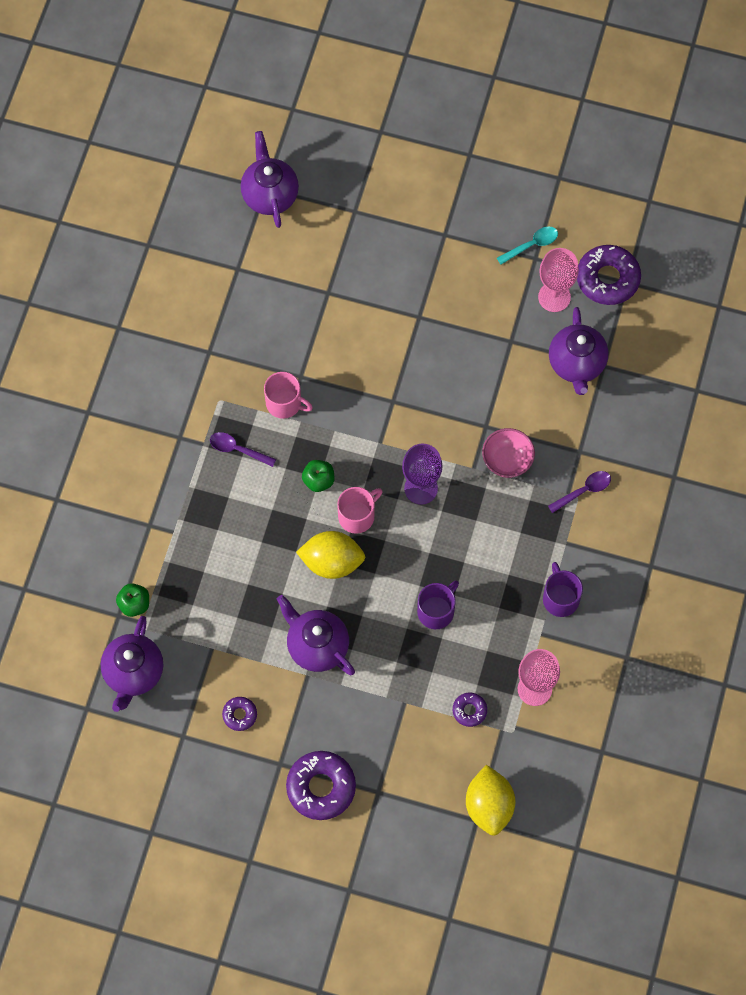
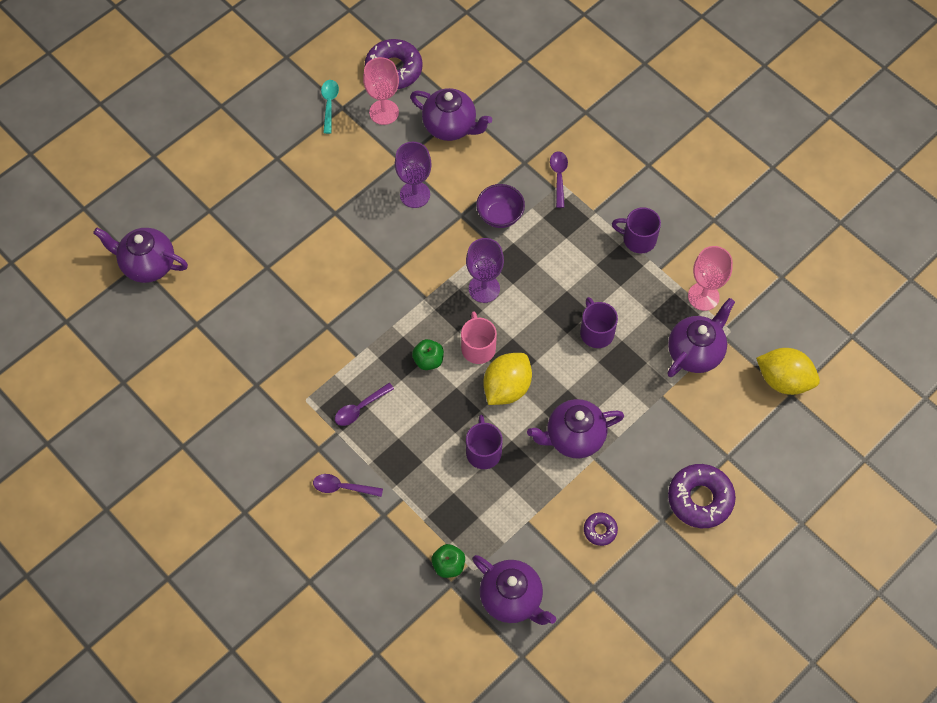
camera: 60 degrees left, 5 degrees down
(155, 477) = (342, 487): none -> purple spoon
(257, 575) = (483, 451): none -> purple mug
(285, 403) = (342, 350): pink mug -> none
(469, 710) = (695, 352): purple donut -> purple teapot
(482, 374) = (415, 194): none -> purple goblet
(507, 461) = (500, 216): pink bowl -> purple bowl

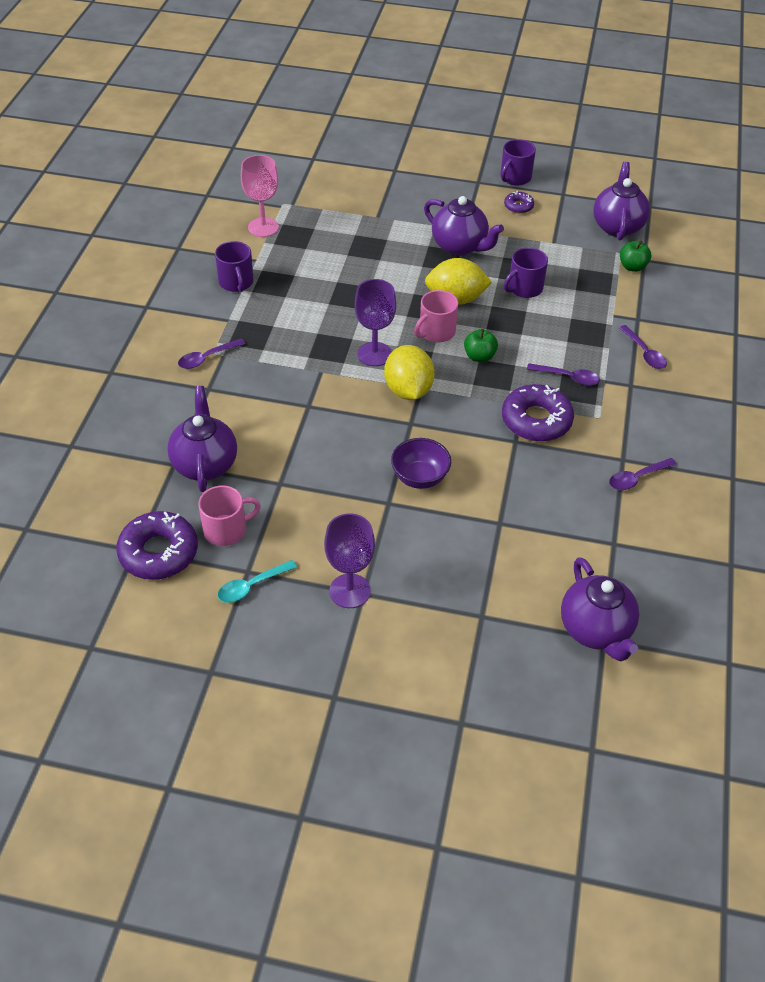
camera: 125 degrees left, 15 degrees down
(233, 380) = (636, 478): none -> purple spoon
(384, 112) = (226, 530): pink goblet -> pink mug
(415, 194) = (313, 451): purple goblet -> purple goblet (350, 591)
(500, 216) = (286, 378): purple bowl -> purple bowl (420, 477)
(596, 332) = (353, 271): purple mug -> purple mug (515, 177)
(695, 352) = (320, 214): purple teapot -> none
(700, 499) = (442, 171): purple donut -> purple donut (536, 420)
(783, 380) = (303, 165): yellow lemon -> yellow lemon (408, 390)

